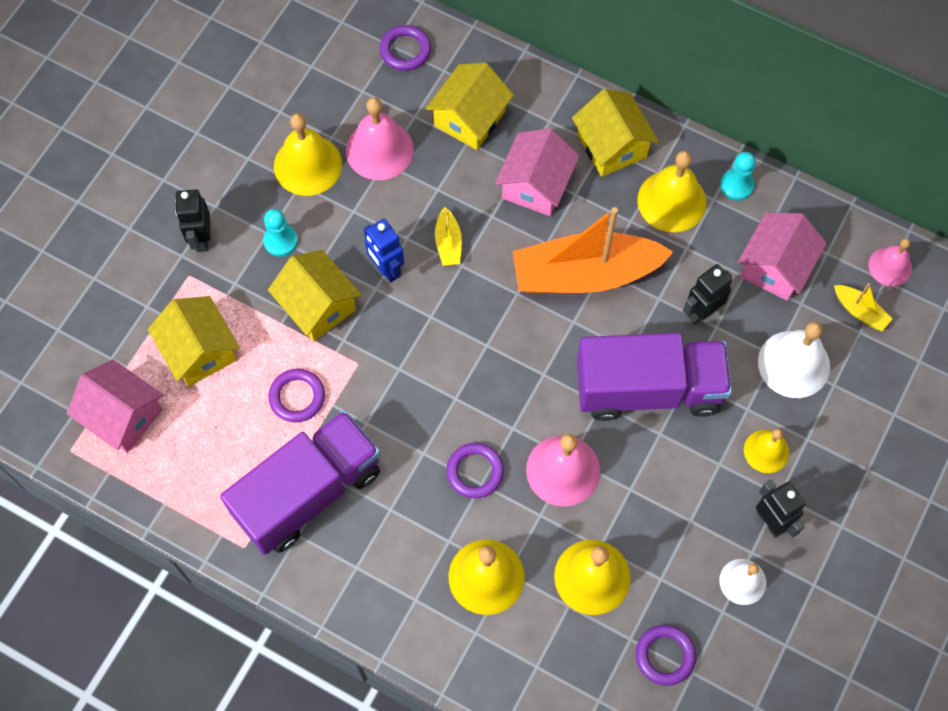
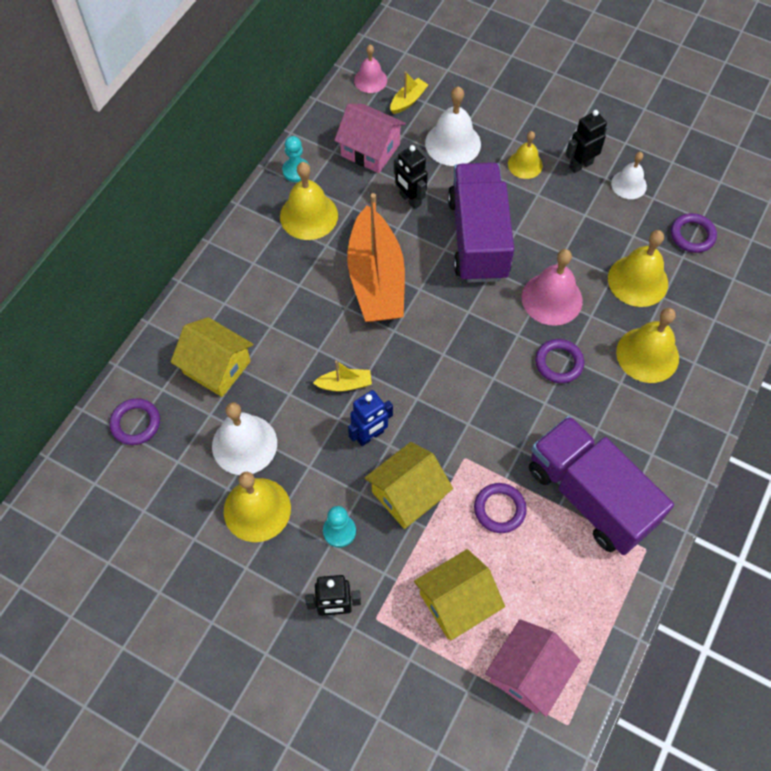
camera: 90 degrees left, 5 degrees down
(379, 150) = (244, 444): pink bell -> white bell
(536, 185) = (289, 314): pink house -> none
(612, 146) = (253, 256): yellow house -> none

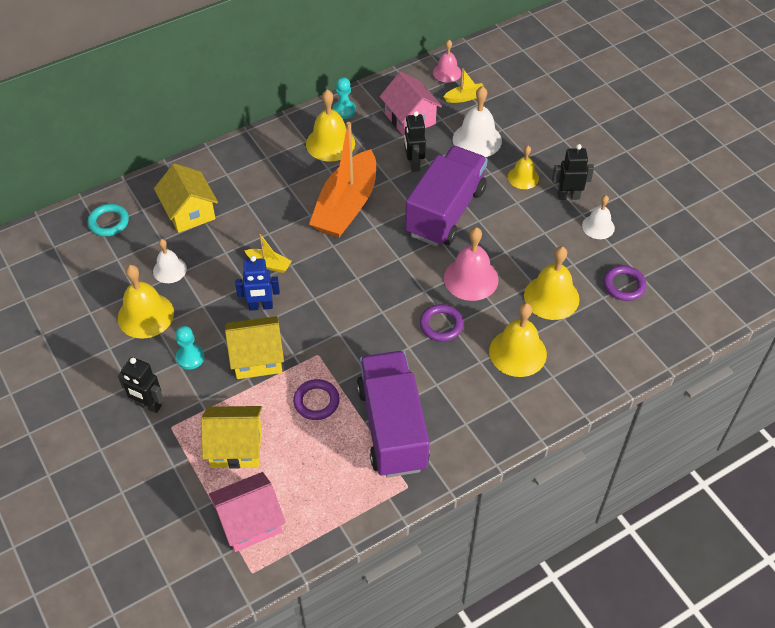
camera: 30 degrees right, 10 degrees down
(136, 423) = (109, 222): purple ring -> turquoise ring
(244, 444) = (169, 270): white bell -> white bell, size x0.62

